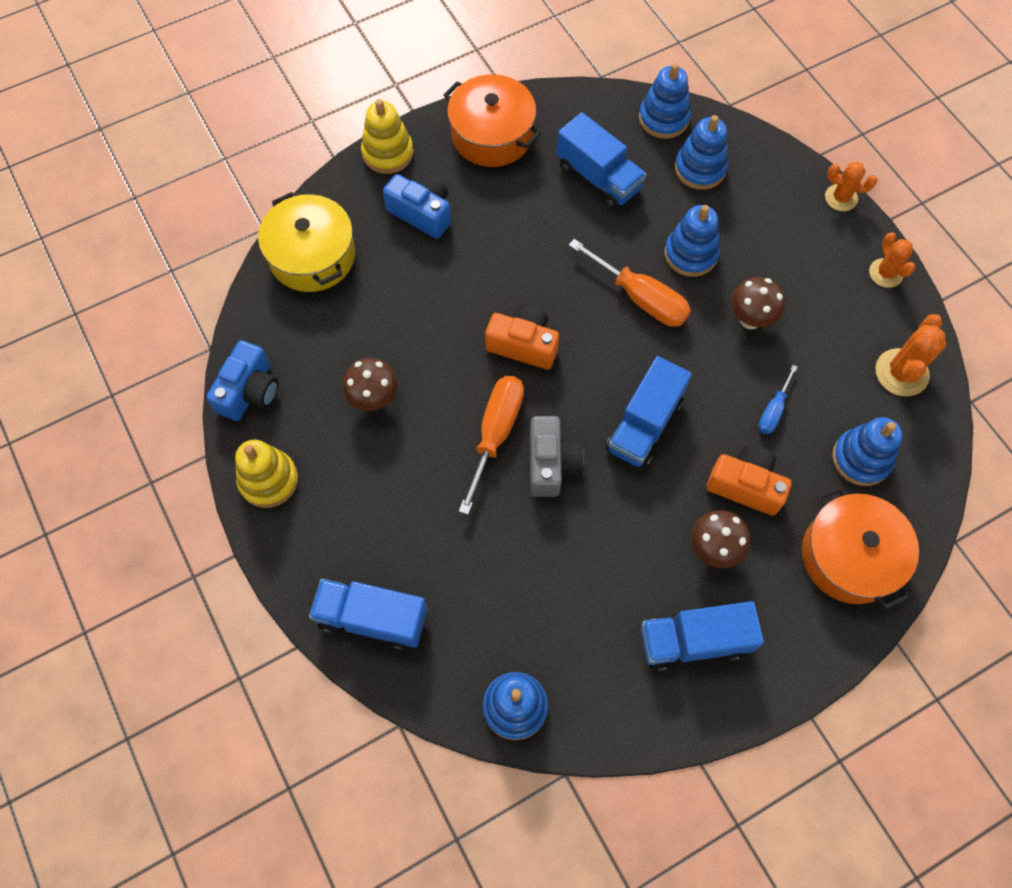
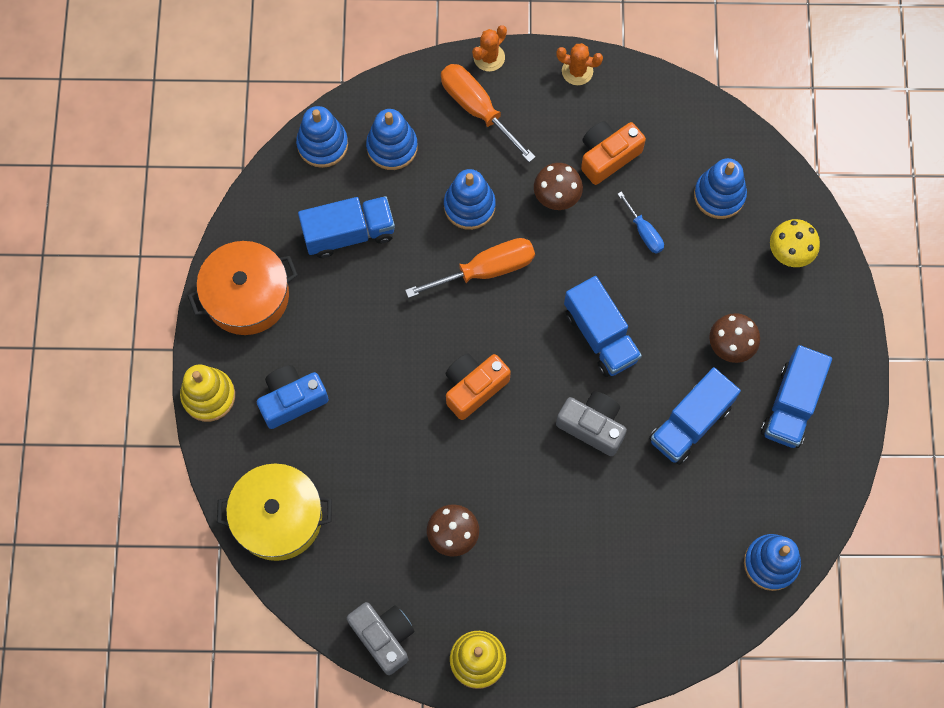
camera: 60 degrees left, 5 degrees up
(249, 391) = (384, 637): blue camera -> grey camera
(372, 618) = (644, 635): blue truck -> blue truck (690, 423)
(496, 433) = (541, 454): orange screwdriver -> orange screwdriver (477, 109)
(745, 486) = (693, 292): orange camera -> orange camera (608, 156)
(849, 556) = (788, 254): orange pot -> yellow mushroom
(901, 373) = (667, 119): orange cactus -> none

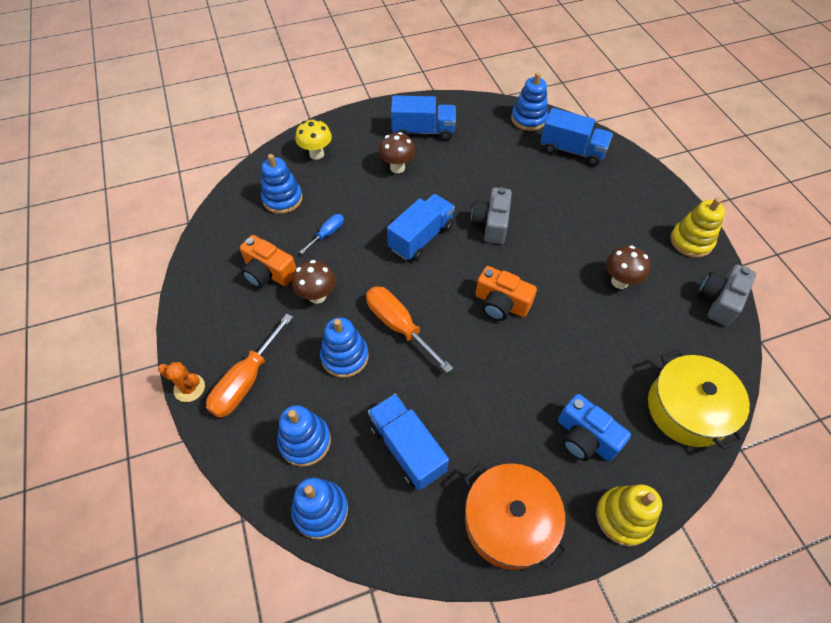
camera: 110 degrees left, 15 degrees down
(577, 71) = (192, 315): orange cactus -> none
(690, 423) = (461, 174): blue truck -> blue truck (572, 150)

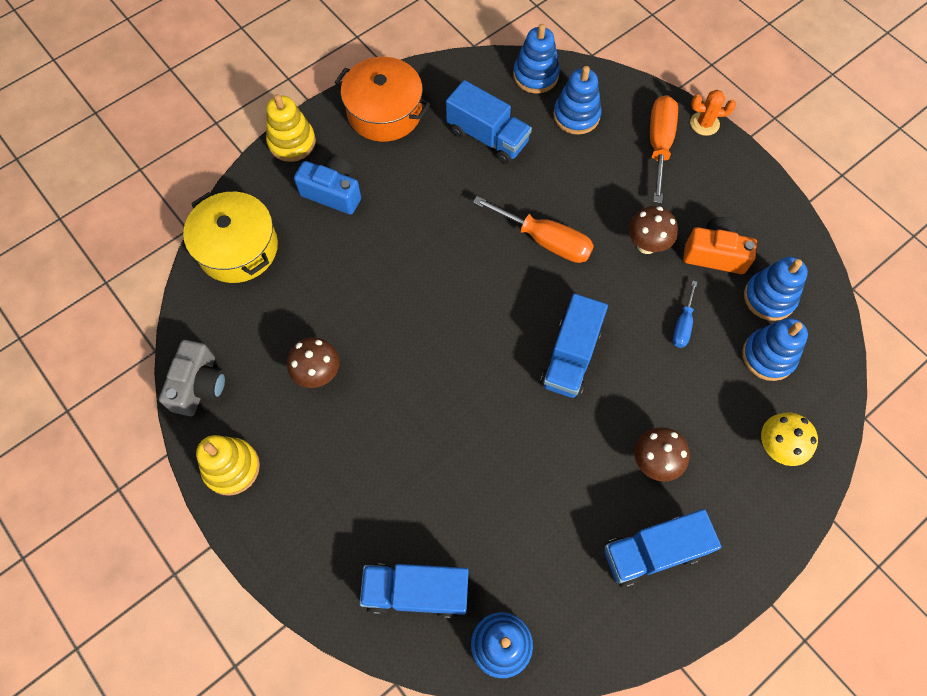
camera: 160 degrees right, 10 degrees up
(345, 356) = (582, 194): blue stacking toy -> blue stacking toy (769, 297)
(491, 224) = (493, 407): grey camera -> none
(501, 304) = (447, 300): orange camera -> none

